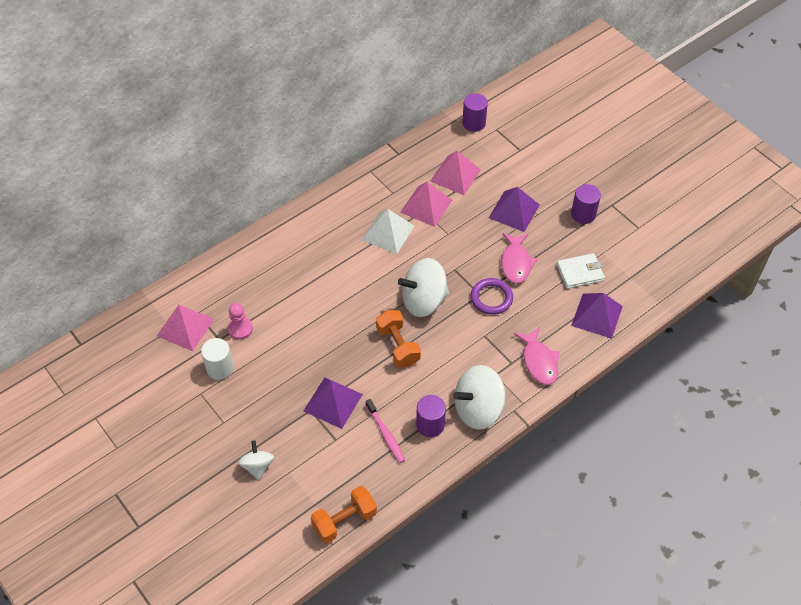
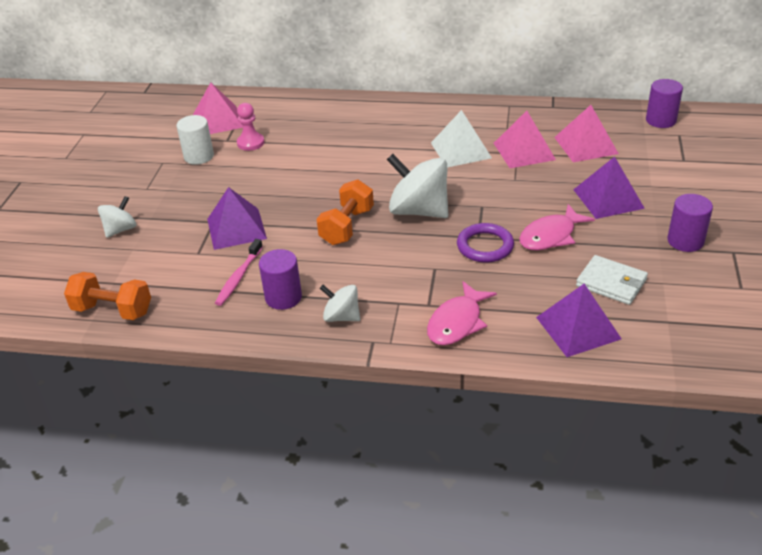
camera: 50 degrees right, 15 degrees down
(478, 409) = (341, 317): white spinning top -> white spinning top, size x0.55

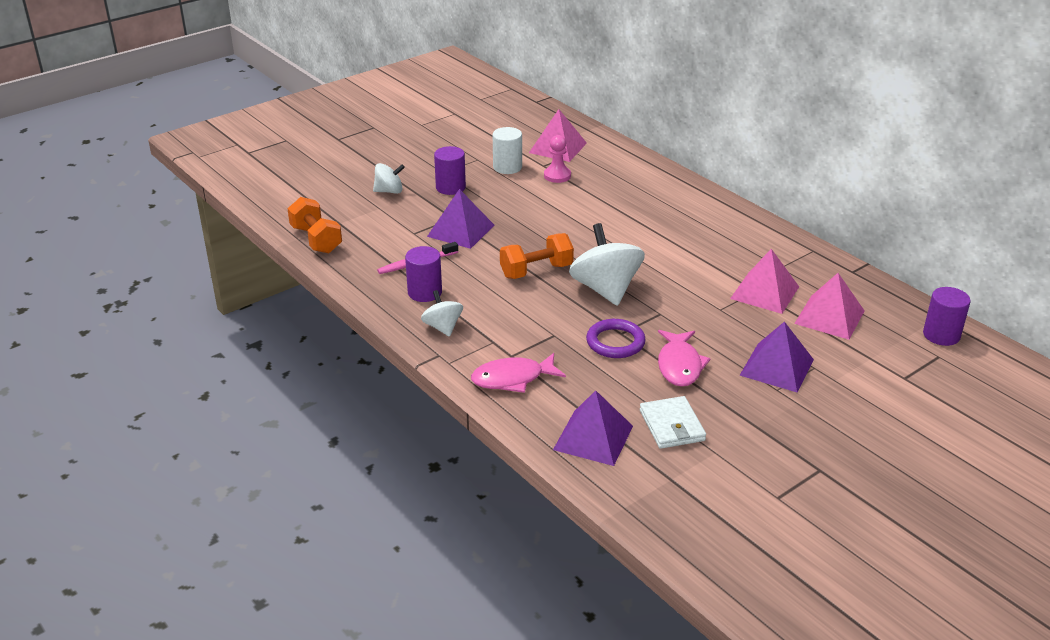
camera: 40 degrees right, 5 degrees down
(460, 150) = (711, 263): white pyramid -> none
(550, 236) = (679, 365): pink fish -> pink fish turned 90 degrees counterclockwise
(685, 241) = (789, 436): purple cylinder -> purple cylinder (450, 188)

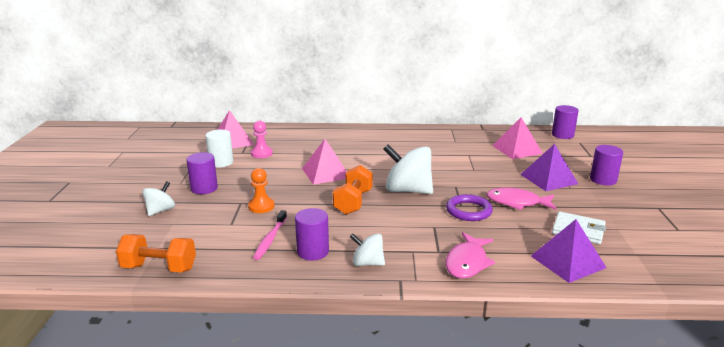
camera: 50 degrees left, 10 degrees down
(460, 230) = (261, 206): purple pyramid -> orange pawn
(679, 365) = (517, 202): pink fish -> pink fish turned 150 degrees clockwise
(765, 292) = (473, 153): pink pyramid -> pink pyramid (326, 173)
(839, 407) = (603, 180): none -> purple cylinder

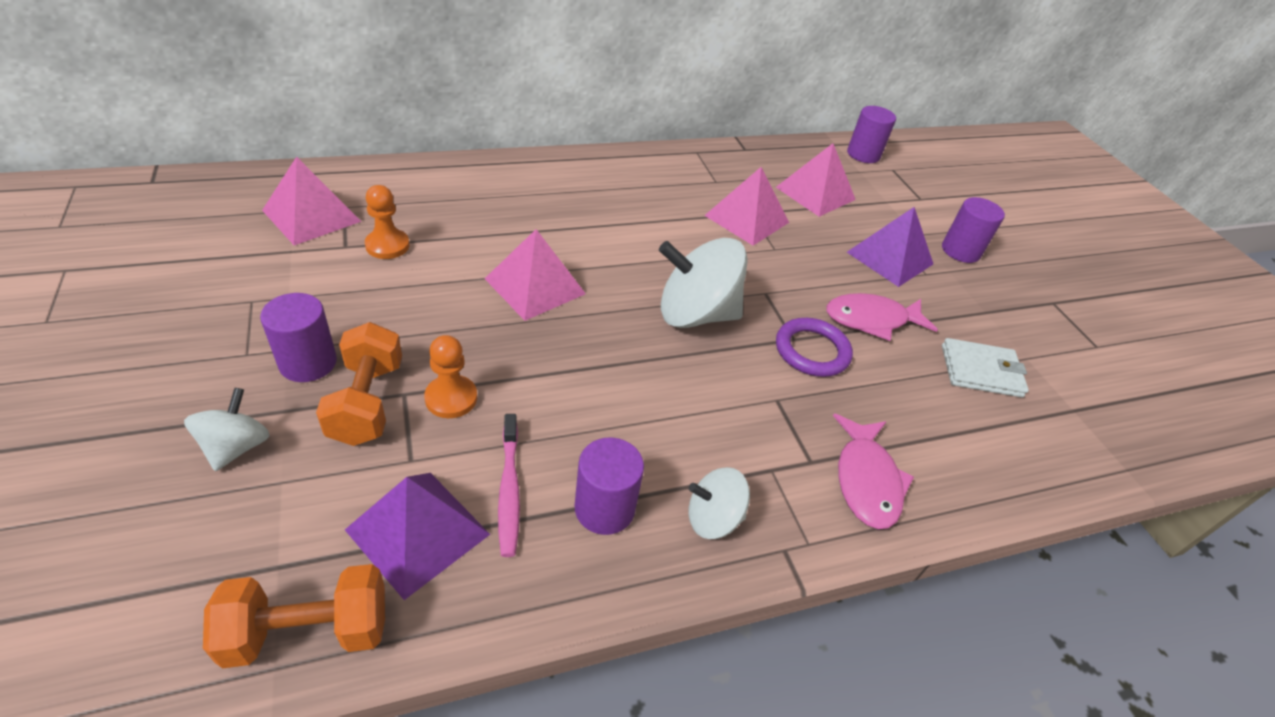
camera: 25 degrees left, 20 degrees up
(221, 162) = (313, 280): white cylinder -> none
(261, 153) = (387, 245): pink pawn -> orange pawn
(353, 202) = (618, 358): orange dumbbell -> orange dumbbell (367, 402)
(464, 157) = (747, 219): none -> pink pyramid
(567, 261) = (1000, 446): purple pyramid -> purple pyramid (418, 531)

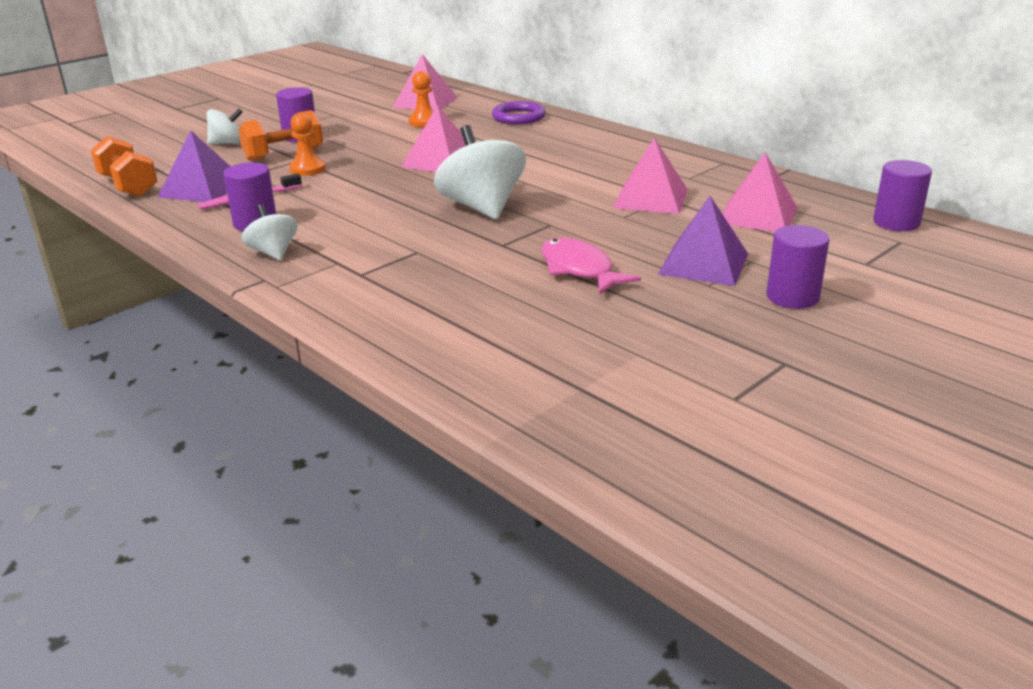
camera: 70 degrees right, 15 degrees down
(812, 351) = (495, 253): purple ring -> purple ring (518, 117)
(866, 480) = (360, 296): pink fish -> none
(981, 371) = (576, 330): white wallet -> none

